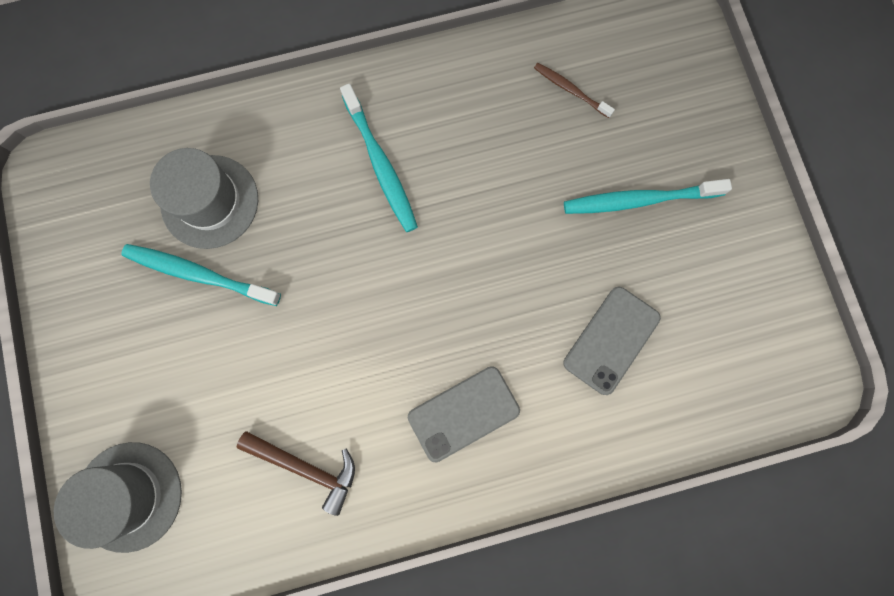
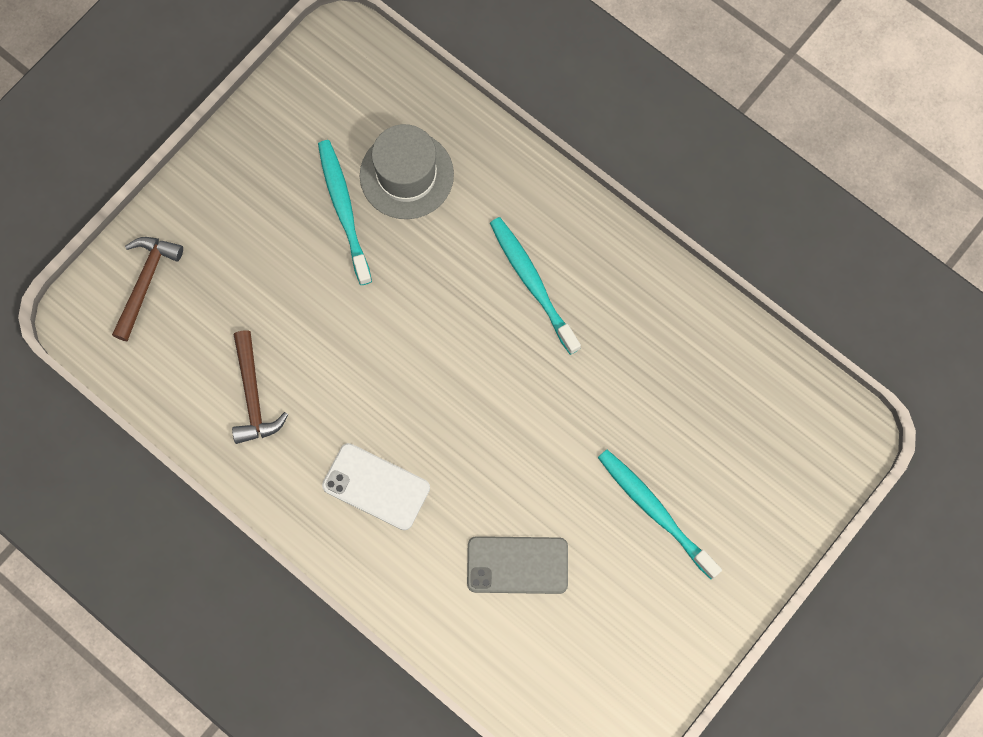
camera: 55 degrees right, 5 degrees down
(129, 496) = (145, 283): grey hat -> brown hammer
(380, 165) = (532, 283): turquoise toothbrush -> turquoise toothbrush turned 120 degrees clockwise
(463, 413) = (376, 486): grey phone -> white phone
(570, 90) = (712, 391): brown toothbrush -> none

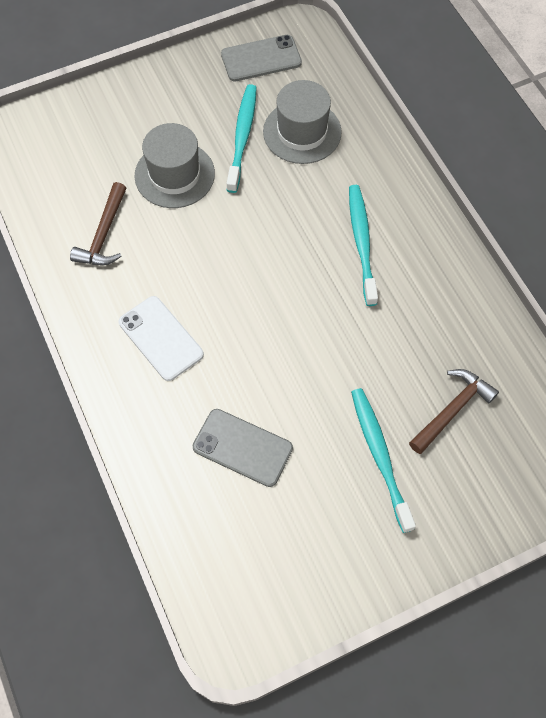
camera: 25 degrees right, 10 degrees down
(145, 283) = (70, 128): brown hammer -> brown hammer (452, 410)
(293, 289) = (174, 175): none -> grey hat
(315, 99) = (261, 59): none -> grey phone

